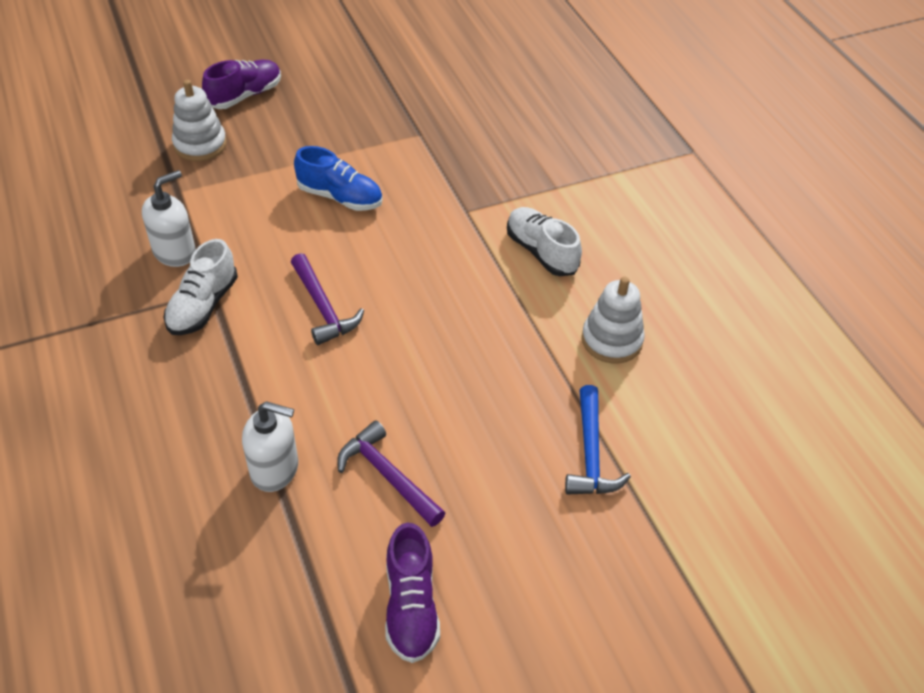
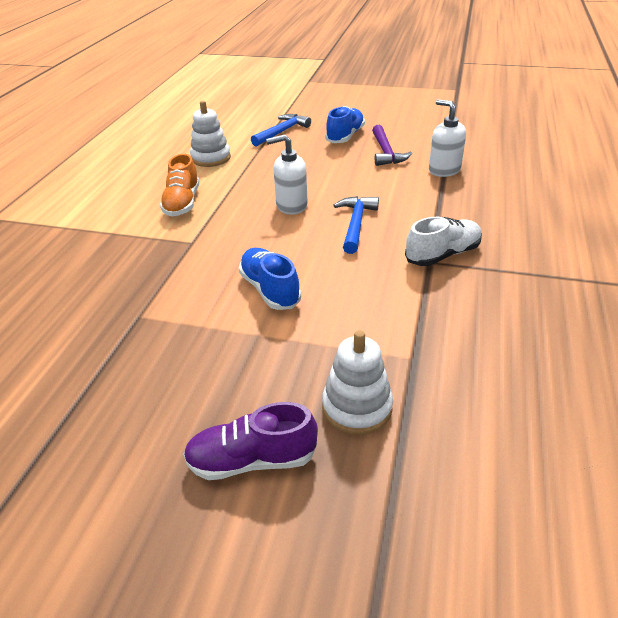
camera: 140 degrees left, 10 degrees down
(175, 252) = (446, 301): white soap dispenser -> white soap dispenser (291, 206)
(323, 307) = (356, 224): purple hammer -> blue hammer
(411, 606) = (411, 121): purple shoe -> none
(484, 492) = (345, 136): none -> blue shoe
(541, 252) = (182, 203): white shoe -> orange shoe

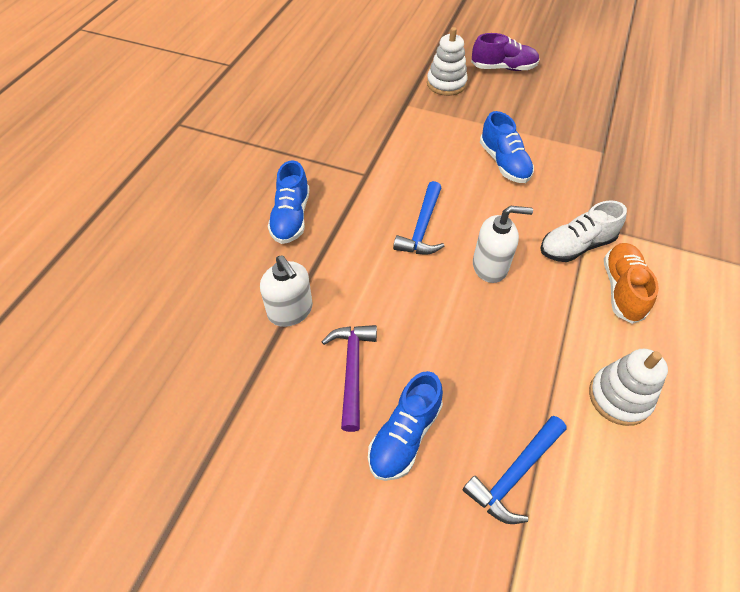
camera: 175 degrees left, 15 degrees up
(443, 254) = (352, 180): white shoe -> white shoe (576, 246)
(485, 219) = (291, 217): none -> blue shoe

